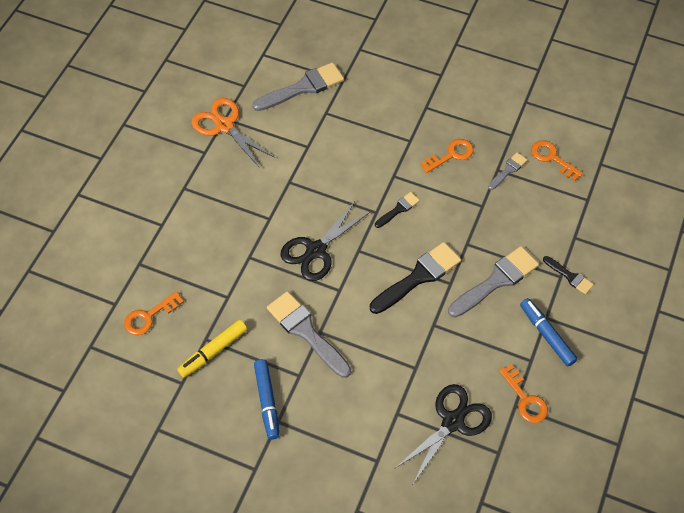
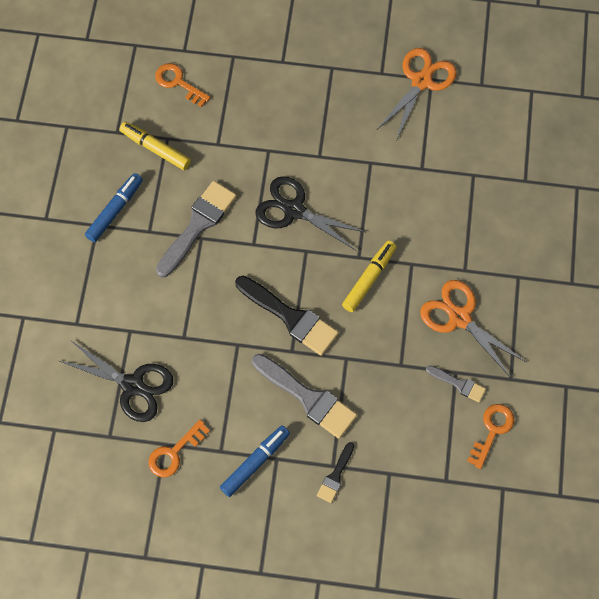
camera: 75 degrees right, 10 degrees up
(267, 401) = (115, 210): blue marker -> blue marker turned 150 degrees clockwise
(303, 87) = (500, 143): grey brush -> none
(398, 209) = (369, 278): black brush -> yellow marker
(451, 155) = (459, 318): orange key -> orange scissors

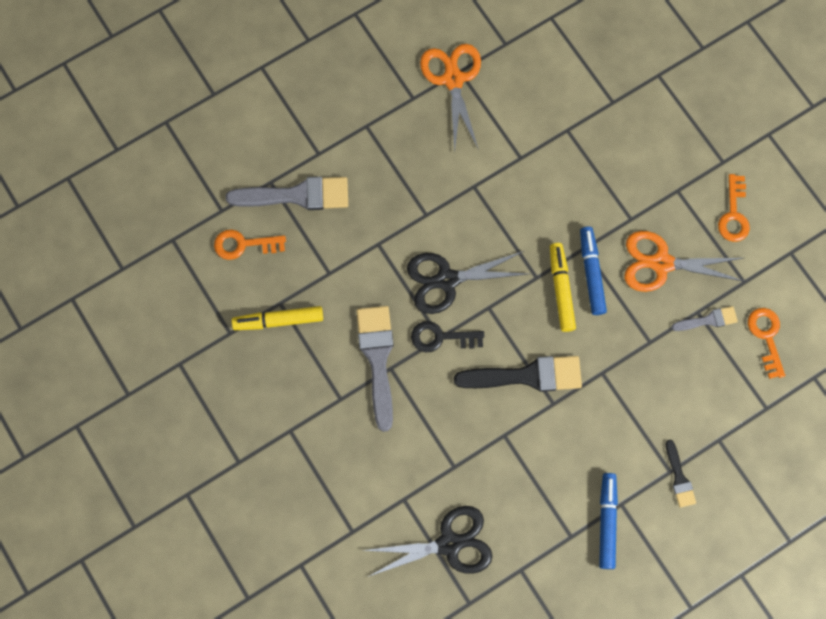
camera: 40 degrees left, 5 degrees up
(115, 210) = (293, 404): blue marker -> blue marker (591, 273)
(174, 452) = (535, 570): orange key -> orange key (733, 214)
(254, 245) = (441, 337): none -> black key
(308, 398) = (601, 432): grey brush -> grey brush (296, 195)

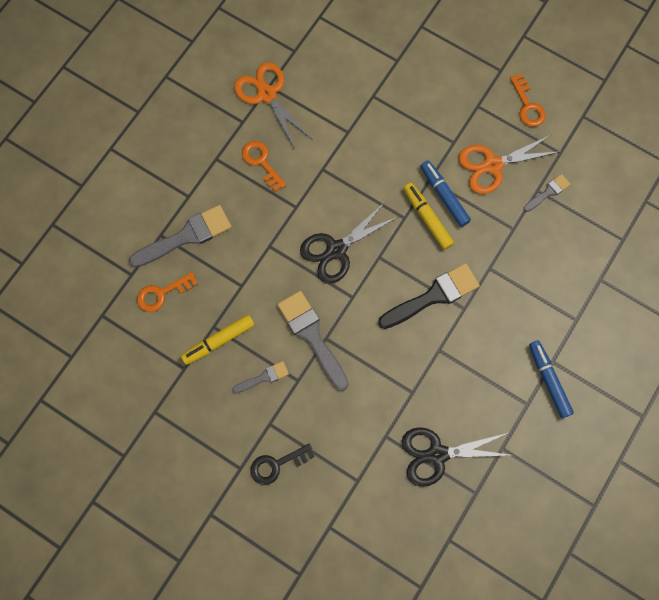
camera: 25 degrees left, 0 degrees up
(307, 379) = (264, 377): none -> grey brush
(441, 337) = (353, 296): black key -> black key (277, 465)
(449, 544) = (437, 454): black scissors -> black scissors turned 150 degrees counterclockwise
(679, 478) = (585, 321): black brush -> none
(766, 337) = (596, 186): orange key -> orange key (261, 162)

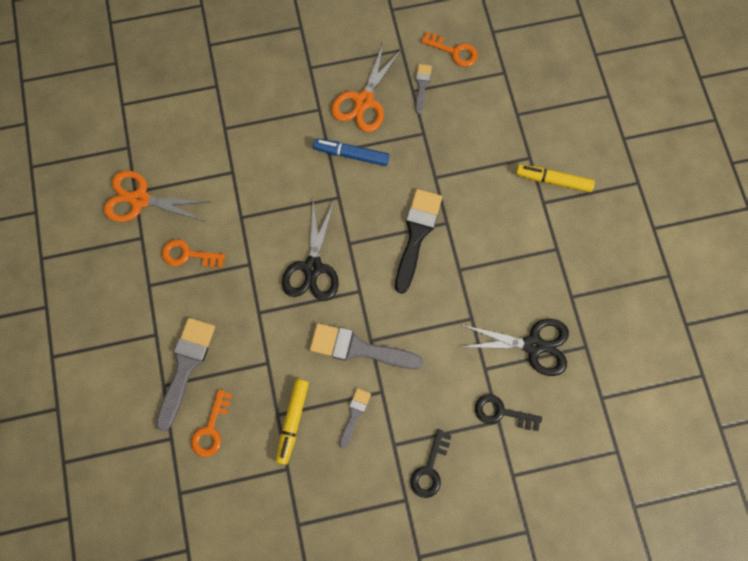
camera: 45 degrees left, 0 degrees up
(366, 477) = (501, 412): none -> black key
(427, 218) = (355, 182): yellow marker -> yellow marker (553, 180)
(437, 454) = (533, 345): black scissors -> black scissors turned 120 degrees counterclockwise
(527, 105) = (345, 36): orange key -> orange key (454, 51)
(548, 380) = (554, 218): blue marker -> none

